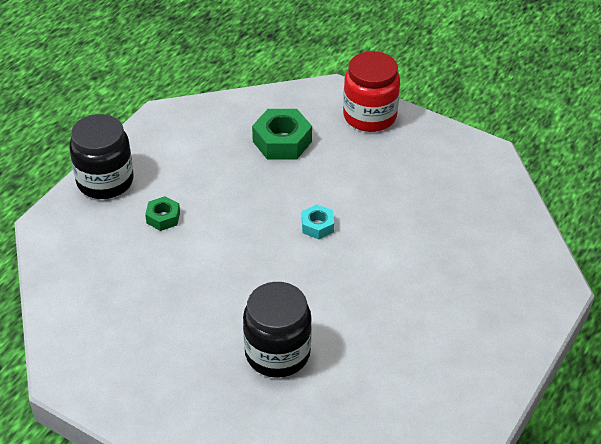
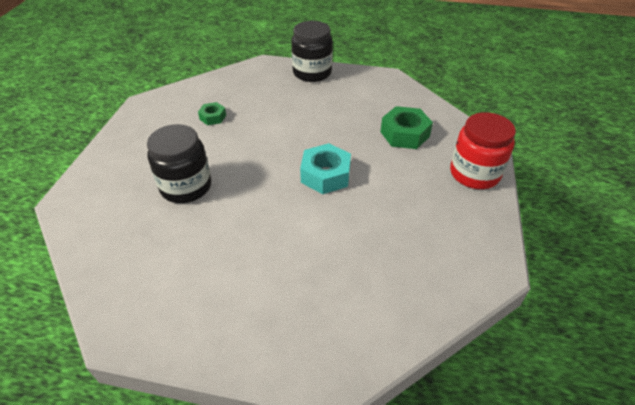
camera: 70 degrees right, 0 degrees up
(163, 217) = (293, 102): green nut -> green nut (213, 117)
(317, 226) = (325, 175): turquoise nut -> turquoise nut, size x1.77

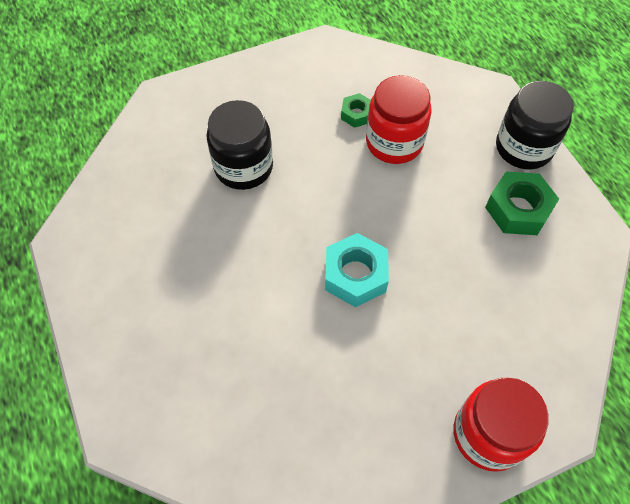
camera: 55 degrees right, 15 degrees up
(252, 113) = (394, 142): none -> red jar
(404, 134) = (496, 316): green nut -> green nut (518, 209)

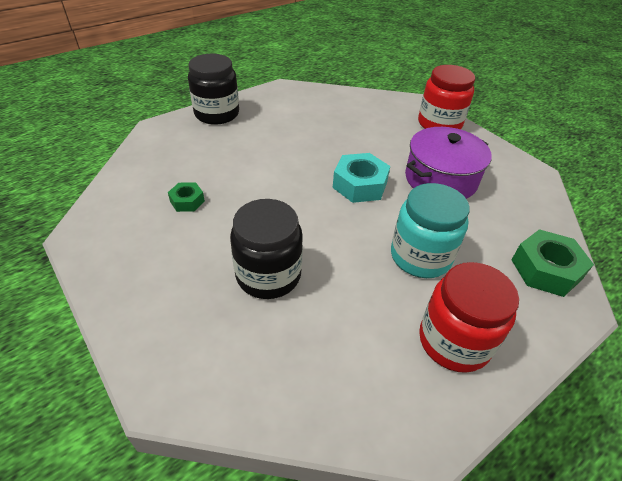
camera: 105 degrees left, 15 degrees down
(229, 301) = (420, 256): none -> turquoise jar
(350, 376) = (440, 179): none -> purple pot
(394, 142) = (220, 175): red jar -> red jar (454, 341)
(518, 209) = (274, 116): green nut -> green nut (545, 269)

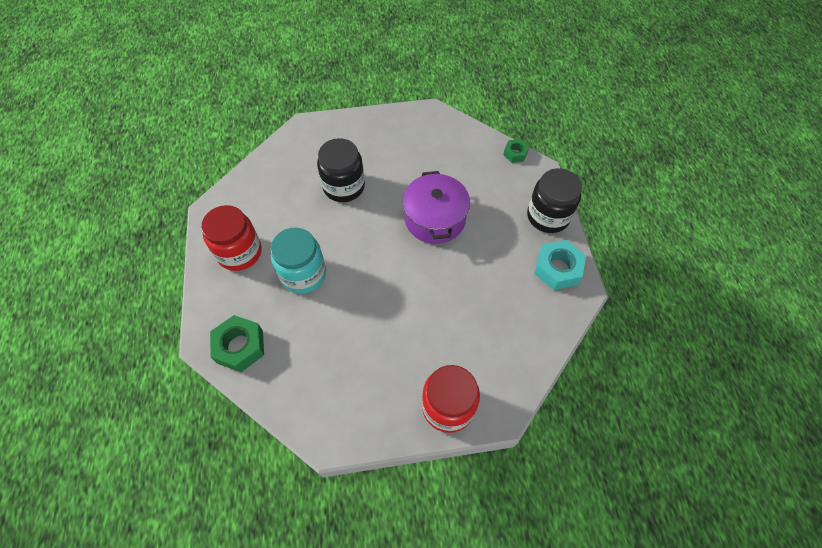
camera: 120 degrees right, 15 degrees up
(187, 201) = (435, 166): green nut -> green nut (515, 153)
(360, 185) = (394, 277): turquoise nut -> turquoise nut (557, 269)
(440, 179) = (367, 344): purple pot -> purple pot (435, 219)

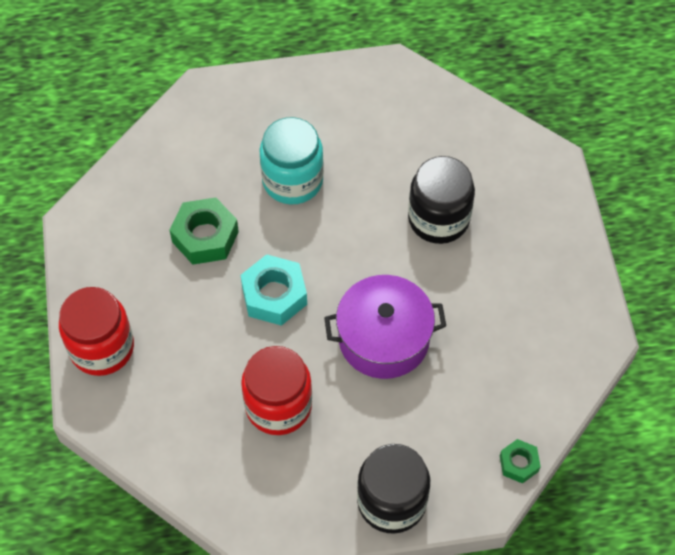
camera: 90 degrees right, 0 degrees up
(239, 252) = (326, 107): red jar -> red jar (278, 406)
(240, 346) = (195, 124): green nut -> green nut (205, 237)
(557, 269) = (295, 504): turquoise nut -> turquoise nut (274, 295)

